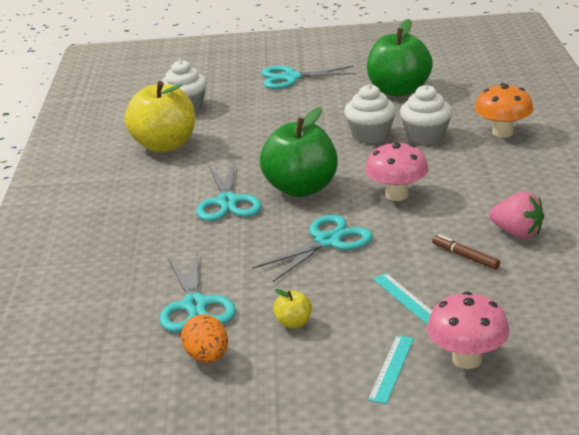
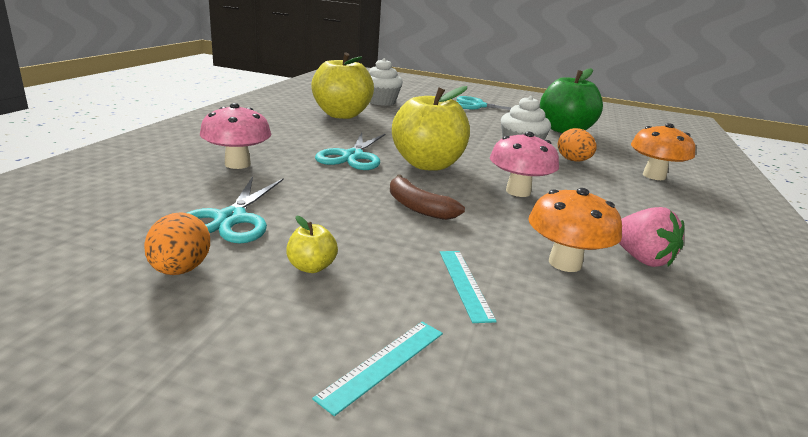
camera: 15 degrees right, 5 degrees down
(301, 188) = (427, 165): green apple -> yellow apple
(327, 242) = (418, 207): turquoise scissors -> brown banana
(425, 136) = (573, 161): white cupcake -> orange egg
(465, 257) = (565, 263): brown marker -> orange mushroom
(467, 359) = (502, 390): pink mushroom -> pink mushroom (237, 164)

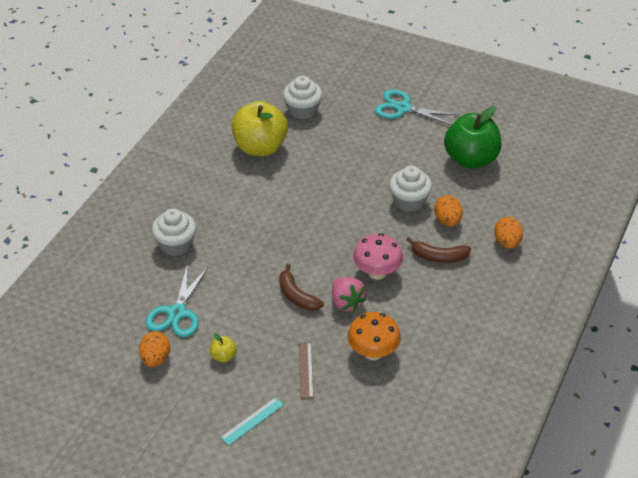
camera: 10 degrees right, 20 degrees up
(237, 164) = (176, 245): pink mushroom -> white cupcake
(352, 156) = (261, 227): turquoise scissors -> none
(427, 165) = (318, 236): yellow apple -> none
(465, 284) = (306, 370): turquoise ruler -> brown ruler
(585, 182) = (439, 257): none -> brown banana
(641, 259) = (426, 348): pink strawberry -> pink strawberry (346, 303)
(654, 176) = (507, 243): orange mushroom -> orange egg

